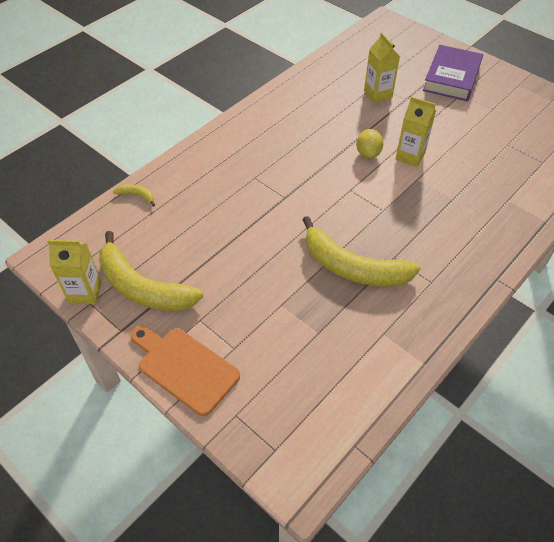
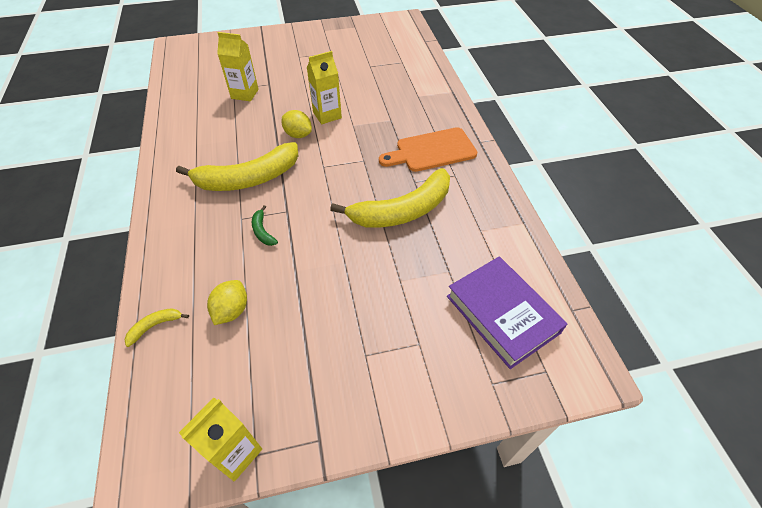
camera: 55 degrees left, 0 degrees up
(143, 287) = (282, 386): yellow banana -> yellow banana (248, 178)
(177, 224) = (232, 310): none -> yellow lemon
(184, 368) = (411, 400): orange cutting board -> orange cutting board (432, 151)
(254, 196) = (263, 231): none -> green banana
(451, 78) = (278, 51): purple book -> purple book (502, 314)

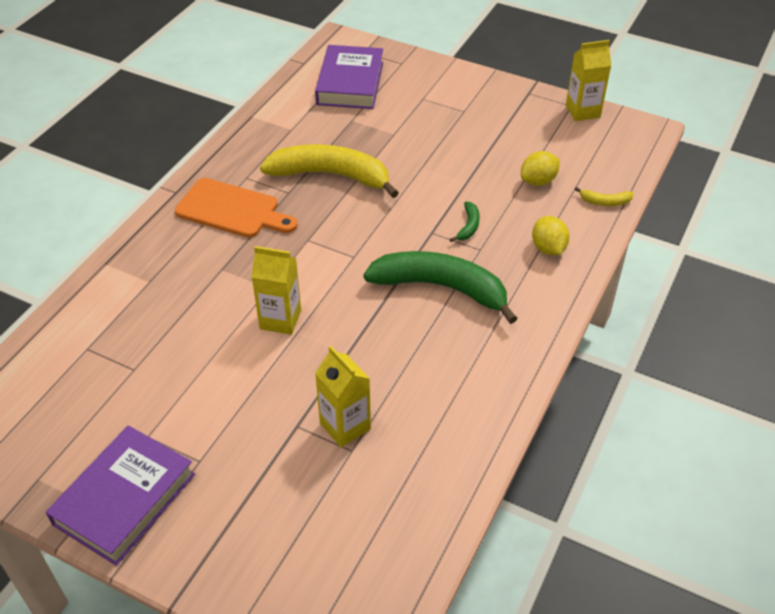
camera: 140 degrees left, 5 degrees down
(248, 178) = (441, 288): yellow banana -> green banana
(298, 135) = (340, 312): yellow lemon -> yellow lemon (548, 248)
(314, 36) = (125, 499): none -> purple book

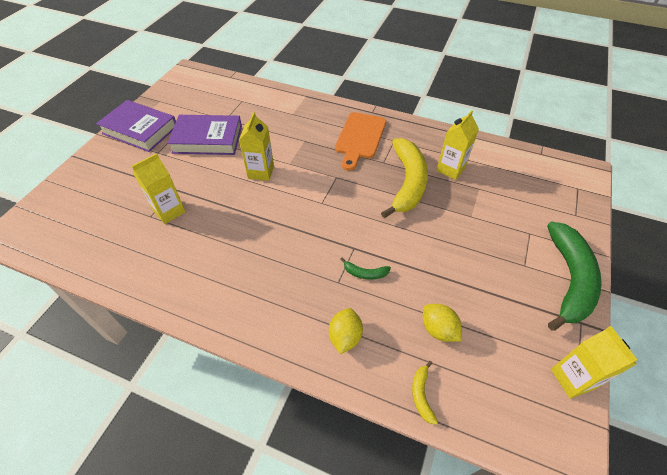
camera: 85 degrees right, 5 degrees up
(315, 136) = (450, 169): none -> yellow carton
(350, 83) = (528, 183): purple book -> purple book (207, 139)
(441, 288) = (292, 257): green banana -> green banana (569, 279)
(548, 248) = (345, 337): yellow lemon -> yellow lemon turned 60 degrees counterclockwise

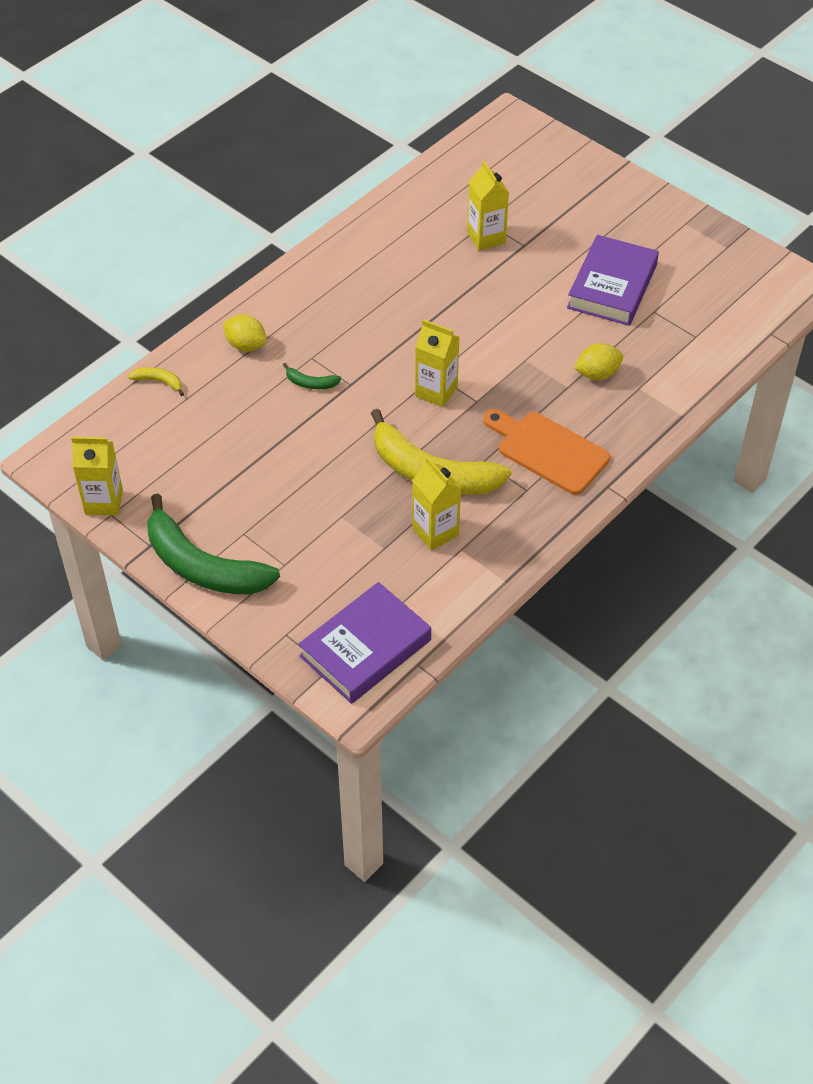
camera: 110 degrees right, 0 degrees up
(140, 130) = (660, 223): purple book -> purple book (365, 648)
(261, 172) = (520, 328): yellow carton -> yellow carton (436, 391)
(365, 273) = (311, 383): green banana -> green banana turned 105 degrees counterclockwise
(438, 329) = (212, 419): yellow lemon -> yellow lemon (597, 374)

